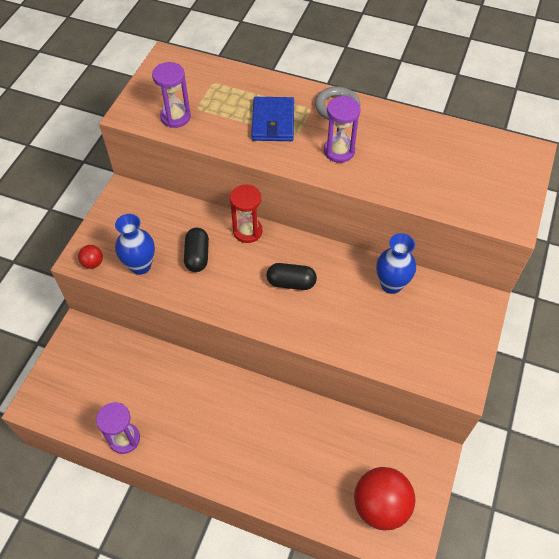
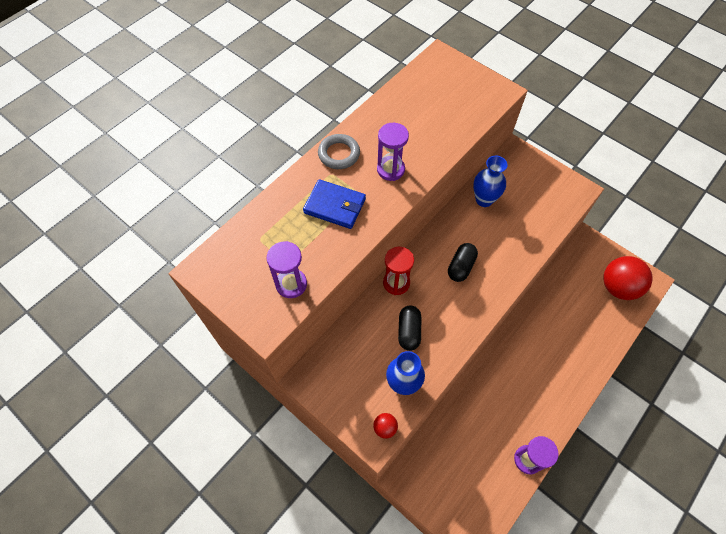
camera: 70 degrees left, 5 degrees up
(197, 256) = (409, 331): black capsule -> black capsule turned 75 degrees clockwise

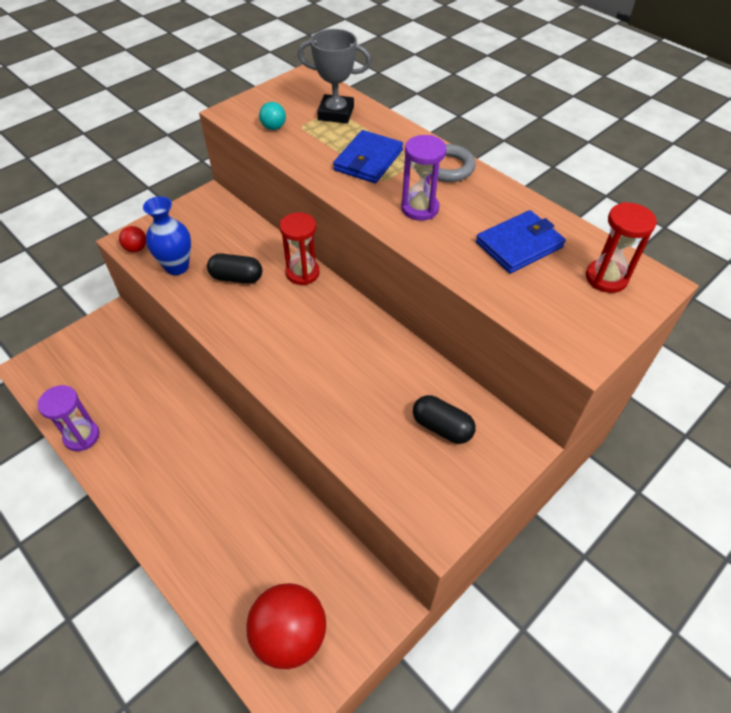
camera: 95 degrees right, 10 degrees down
(266, 236) = (336, 113): none -> grey trophy
(291, 284) = (273, 127): purple hourglass -> turquoise ball
(419, 115) = (519, 245): none -> blue wallet
(441, 76) = (606, 278): none -> red hourglass
(461, 267) = (313, 338): black capsule -> black capsule (442, 427)
(484, 200) = (422, 383): blue vase -> none

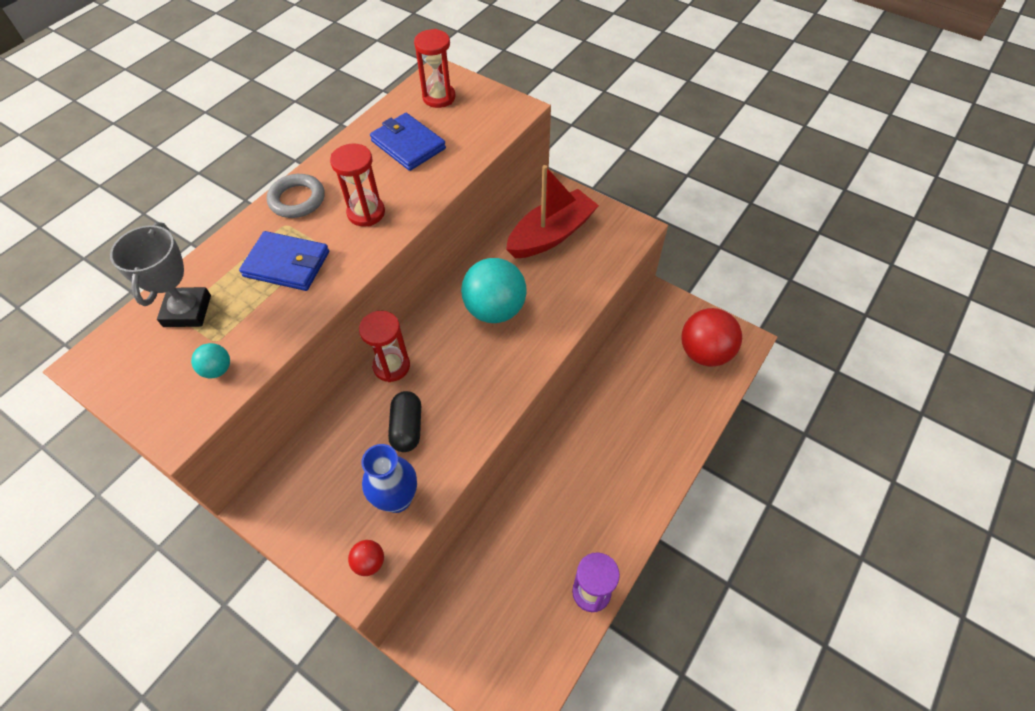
camera: 100 degrees left, 5 degrees up
(344, 355) = (495, 310): none -> turquoise ball
(419, 208) = (366, 213): purple hourglass -> red hourglass
(442, 427) = (551, 234): black capsule -> red boat

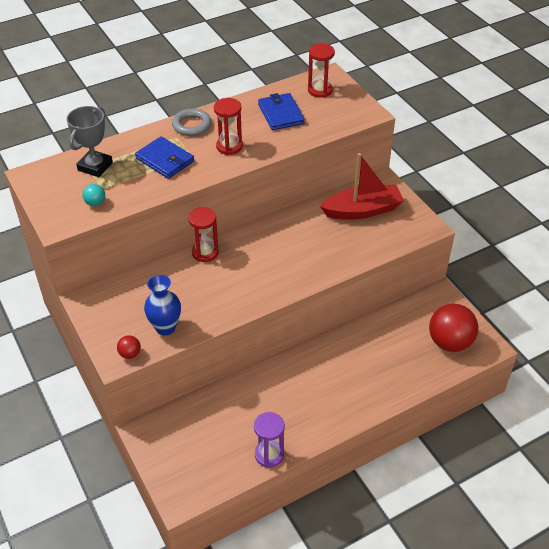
camera: 25 degrees right, 10 degrees down
(407, 428) = (194, 291): black capsule -> none
(495, 310) = (293, 243): turquoise ball -> none

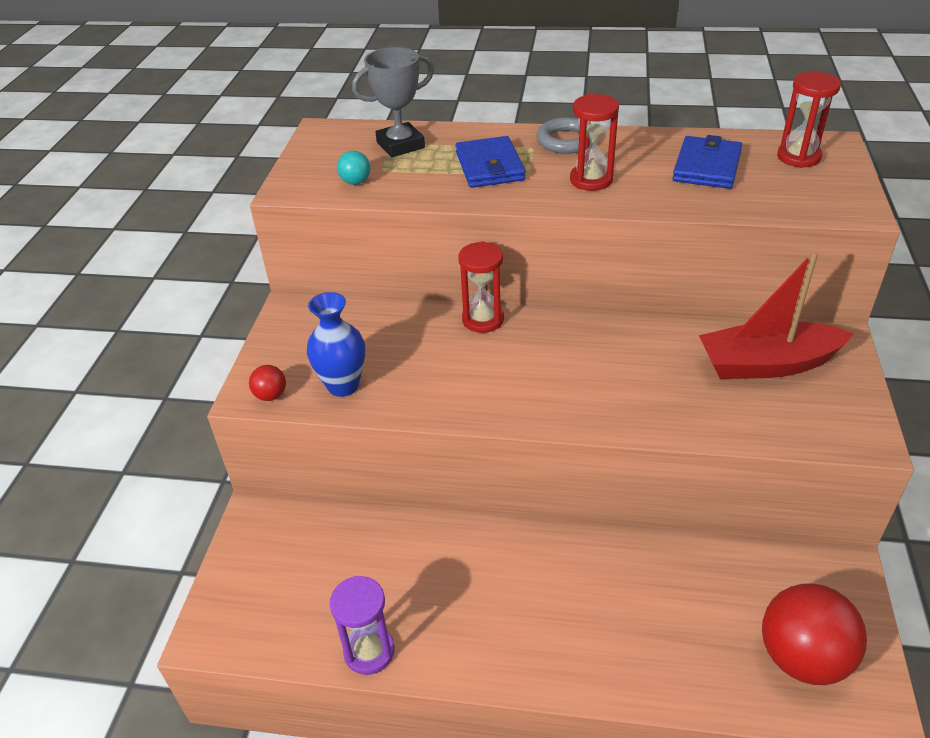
camera: 40 degrees right, 5 degrees down
(362, 210) = (767, 364): red boat -> red boat turned 150 degrees clockwise

